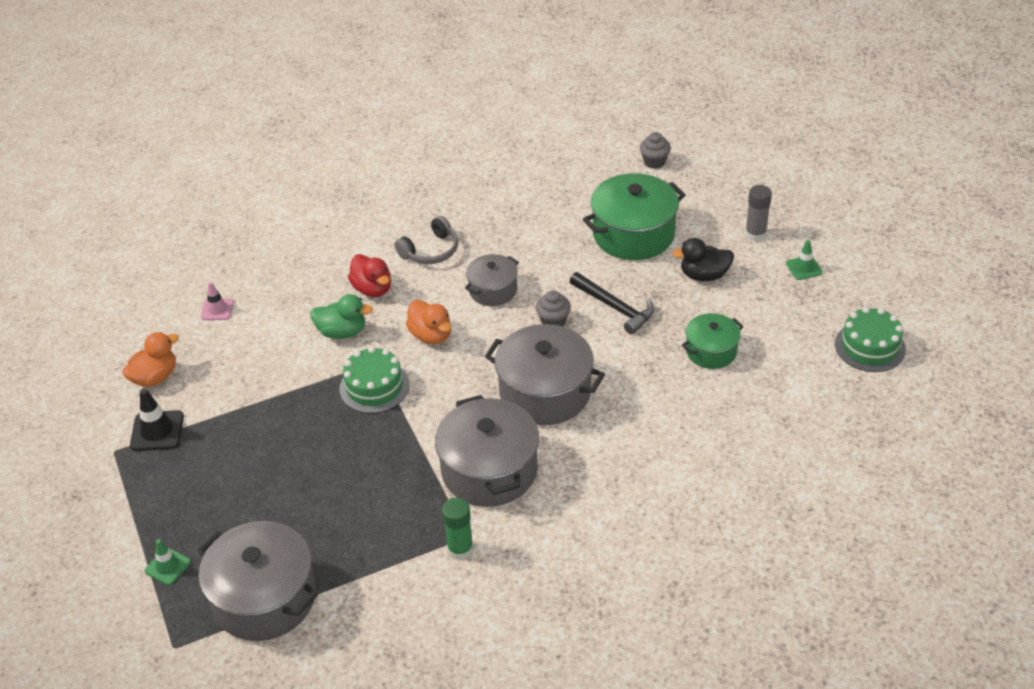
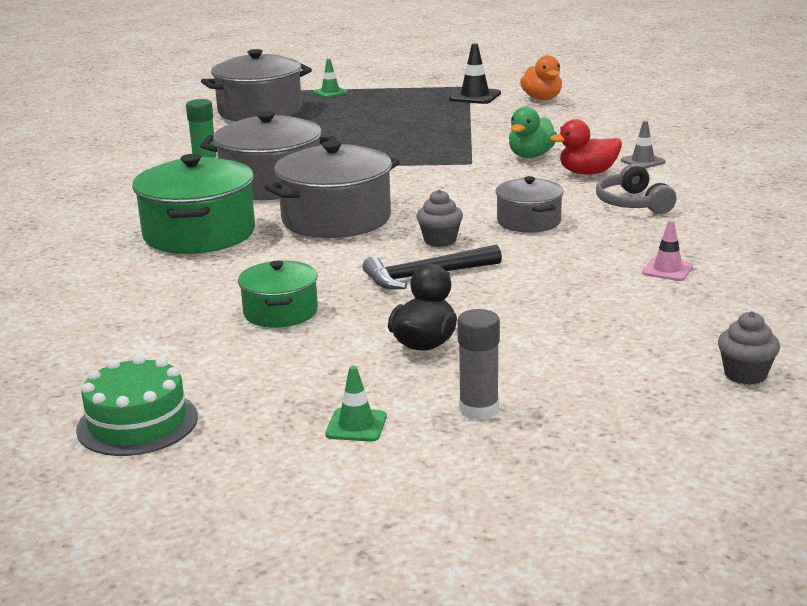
camera: 115 degrees right, 20 degrees down
(217, 309) = (615, 120): pink traffic cone -> pink traffic cone (667, 270)
(331, 267) = (643, 161): none -> grey traffic cone
(374, 387) = (437, 159): green cake -> none
(431, 335) = (484, 186): orange duck -> none
(633, 234) = (563, 317): green pot -> green pot (199, 234)

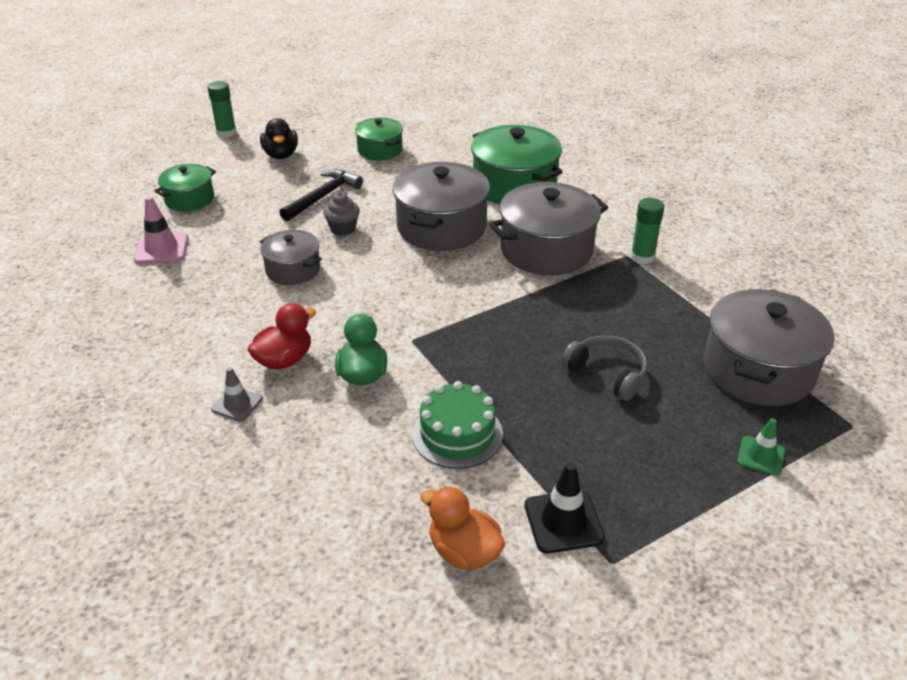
camera: 145 degrees right, 15 degrees up
(137, 423) = (370, 90): green cake -> green cake (457, 434)
(356, 425) = (276, 113): green traffic cone -> none
(479, 409) = (226, 133): grey glue stick -> green glue stick
(605, 316) = (189, 199): none -> green pot
(632, 203) = (217, 321): grey headphones -> grey headphones (607, 374)
(667, 270) = (161, 249): pink traffic cone -> pink traffic cone, size x1.52
(745, 374) = (96, 184): grey cupcake -> none

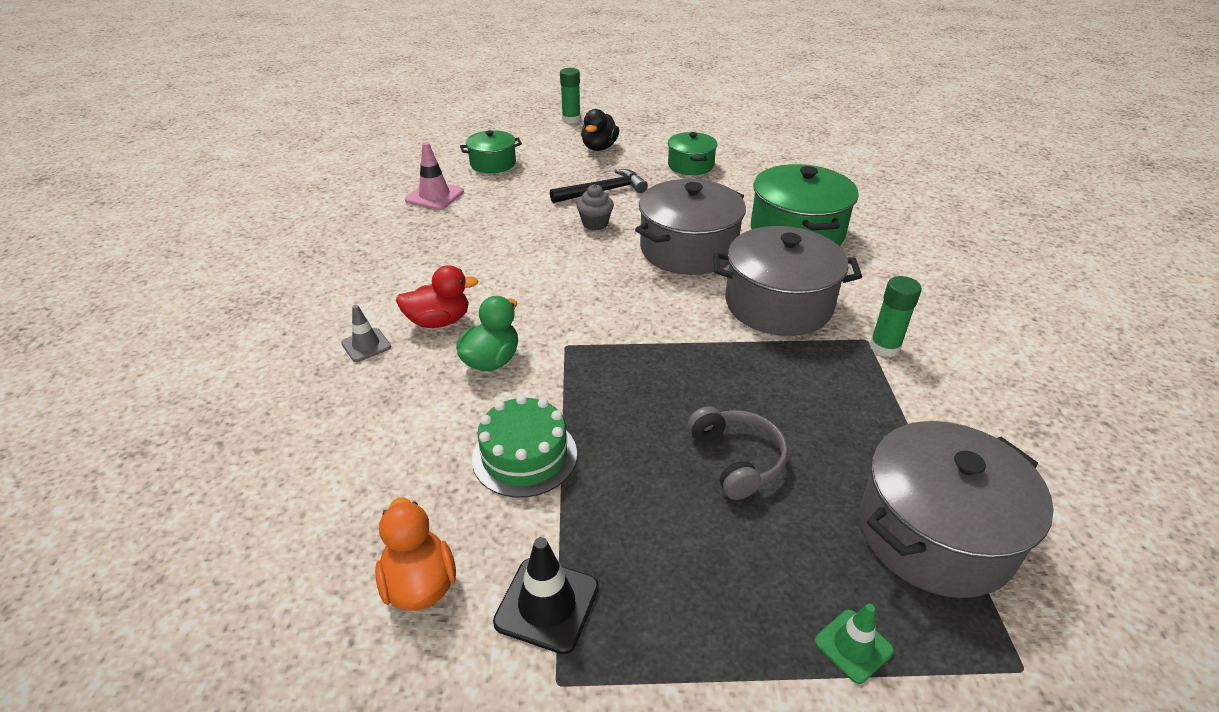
camera: 30 degrees right, 0 degrees up
(293, 269) = (520, 245): grey pot -> none

